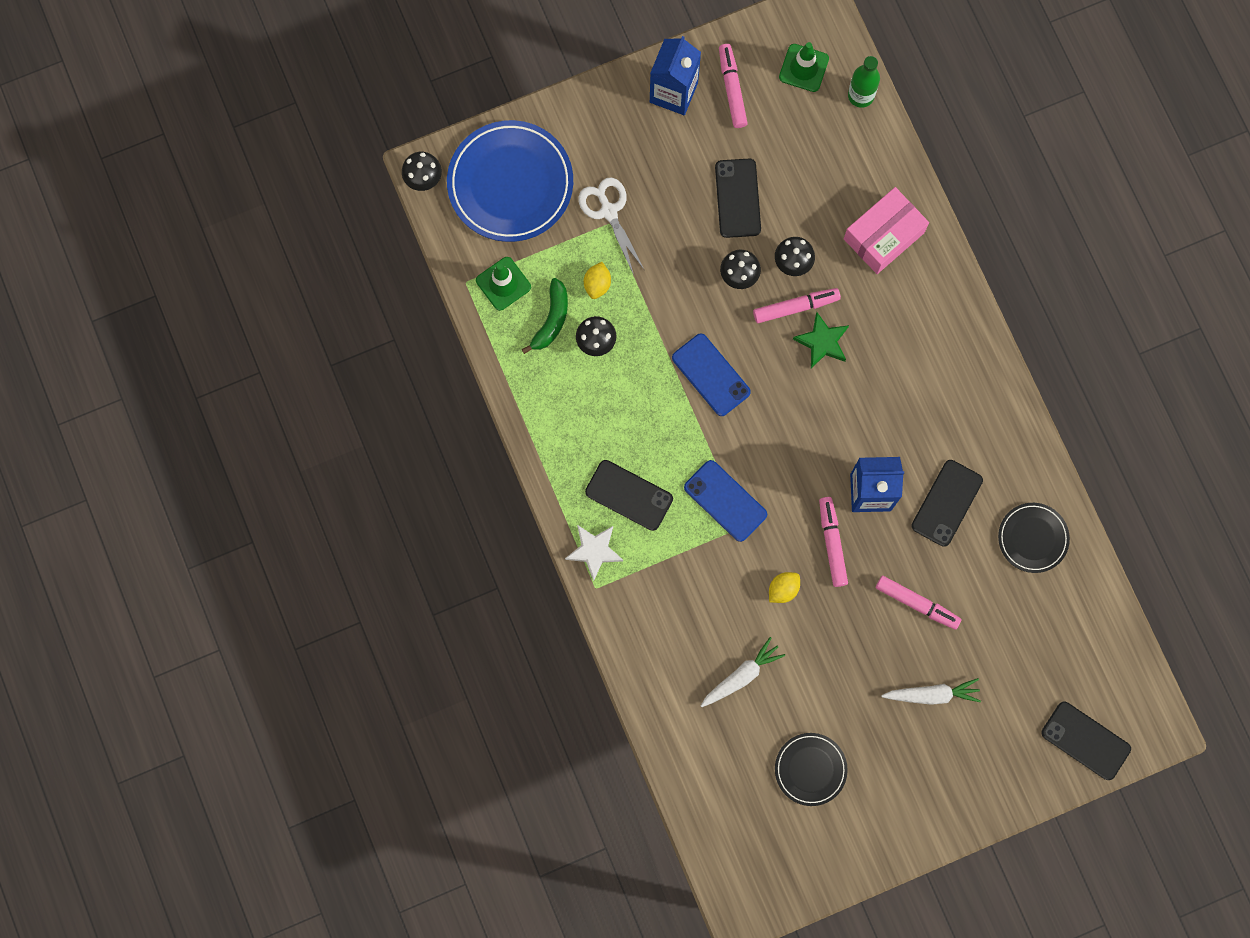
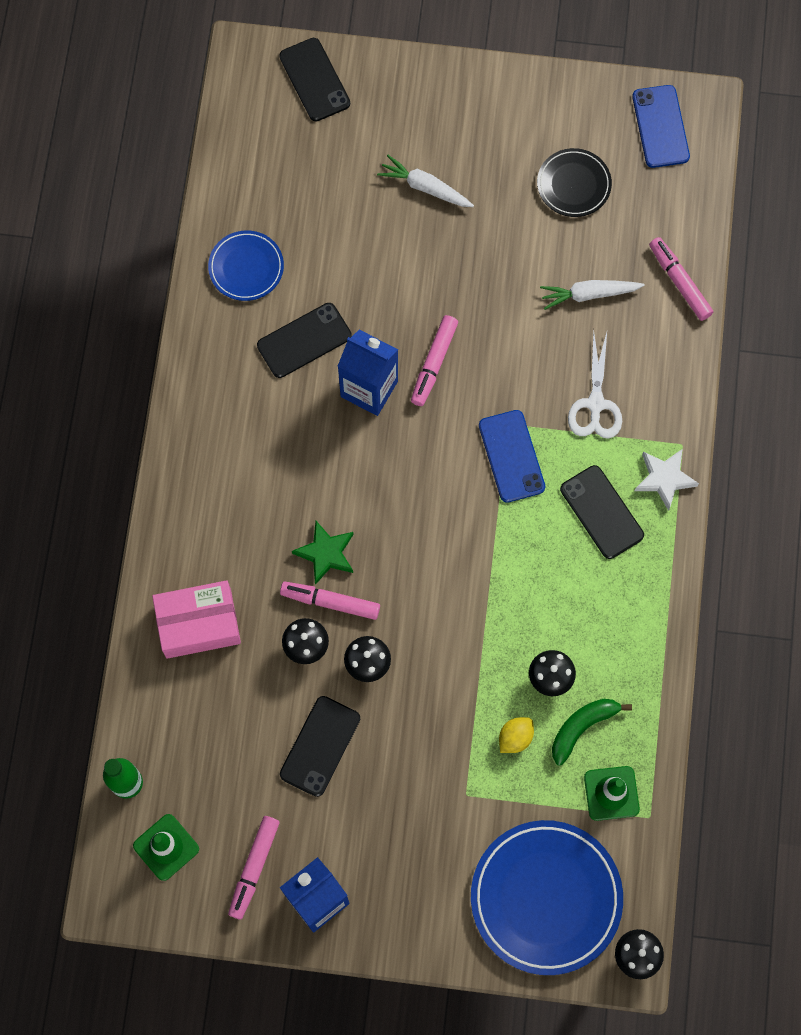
camera: 150 degrees left, 5 degrees down
(608, 211) = (460, 808): white scissors -> white scissors (595, 404)
(711, 375) = (454, 582): blue phone -> blue phone (660, 126)
(783, 589) = (505, 348): yellow lemon -> none
(917, 603) = (389, 269): pink marker -> pink marker (679, 282)
(1032, 538) = (246, 267): black plate -> blue plate

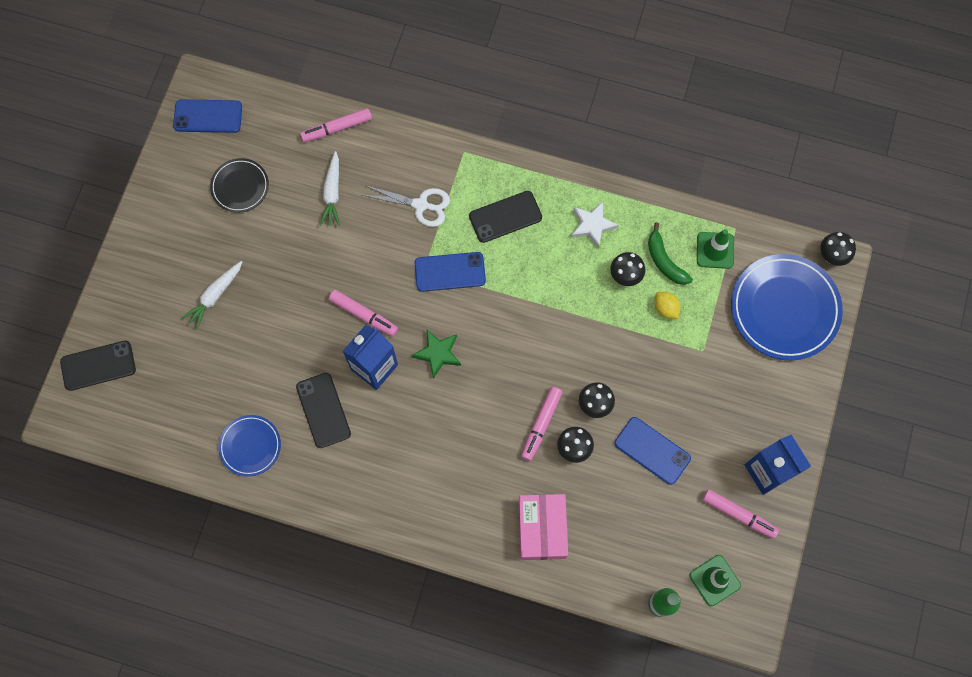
camera: 80 degrees left, 0 degrees up
(320, 746) = (652, 450): black phone -> blue phone
(326, 553) = (502, 422): green star -> green star (438, 353)
(664, 478) = (488, 169): white star -> white star (592, 225)

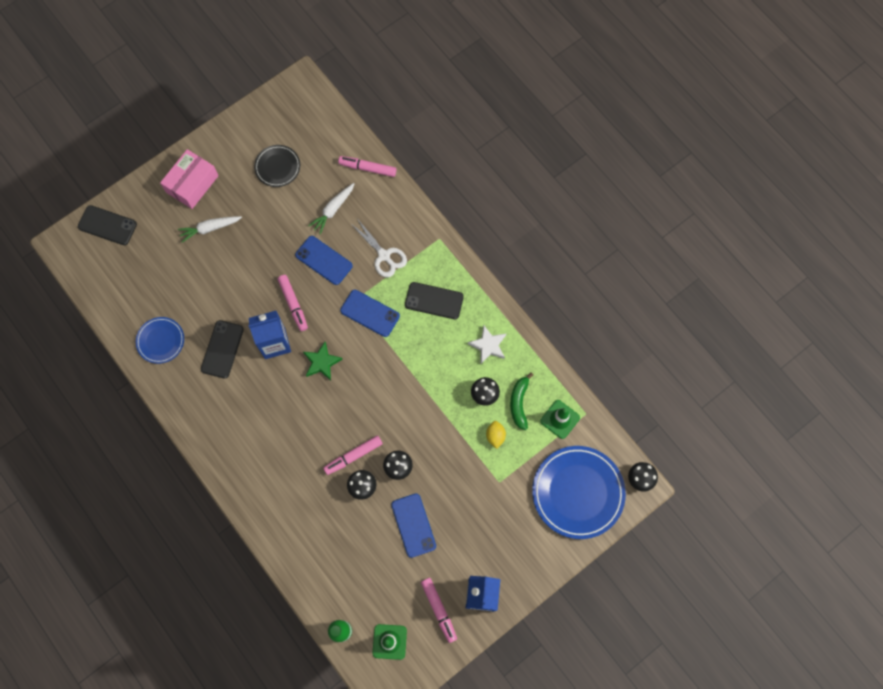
camera: 35 degrees right, 0 degrees up
(208, 116) = (291, 107): blue phone -> blue phone (324, 260)
(542, 529) = (302, 525): pink box -> pink box (192, 184)

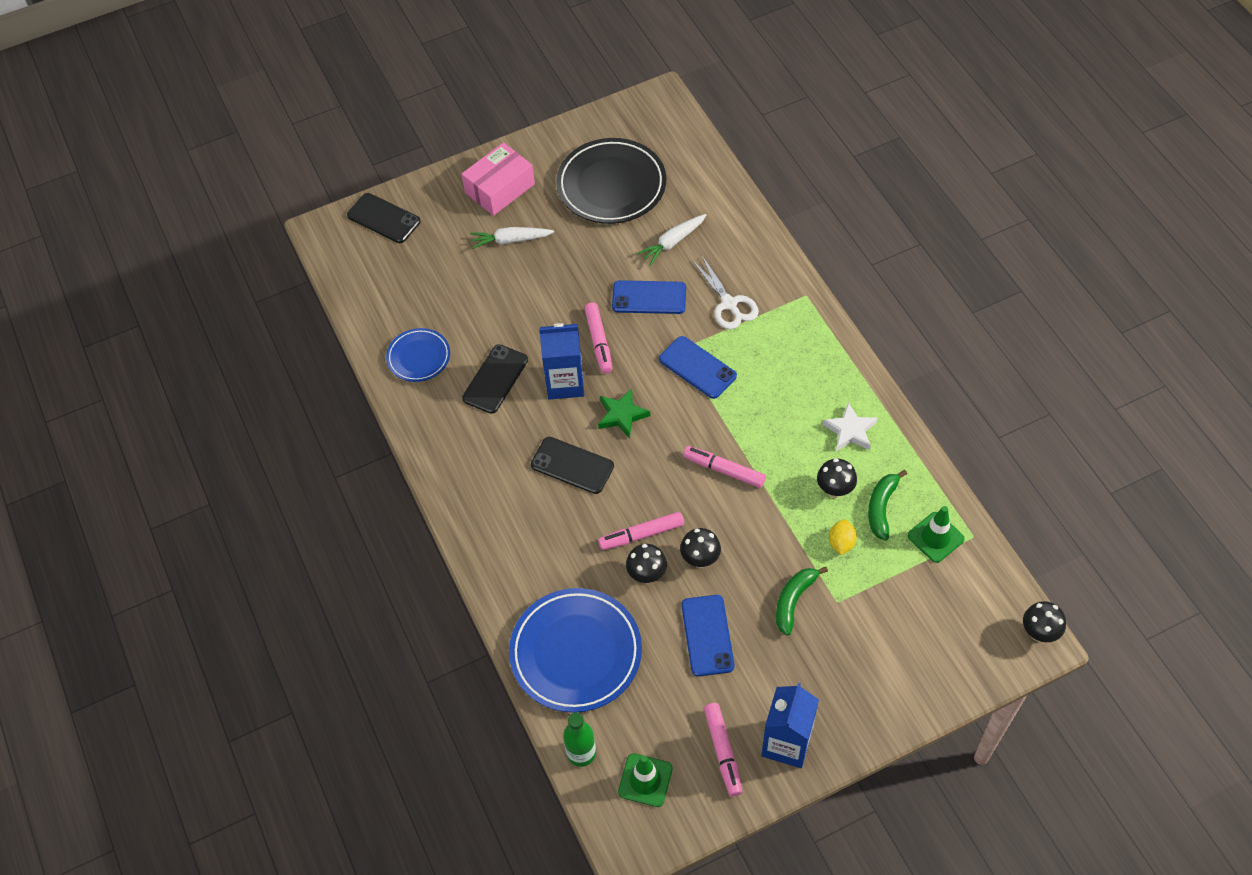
camera: 15 degrees right, 15 degrees down
(277, 167) = (611, 185): black plate -> black plate, size x1.84
(324, 260) = (649, 297): blue phone -> blue phone turned 45 degrees counterclockwise
(367, 168) = (726, 203): pink marker -> pink marker (724, 470)
(434, 300) = (786, 366): black phone -> black phone (572, 465)
(469, 487) = (793, 601): none -> green banana
(578, 492) = (947, 635): blue plate -> blue plate (576, 652)

